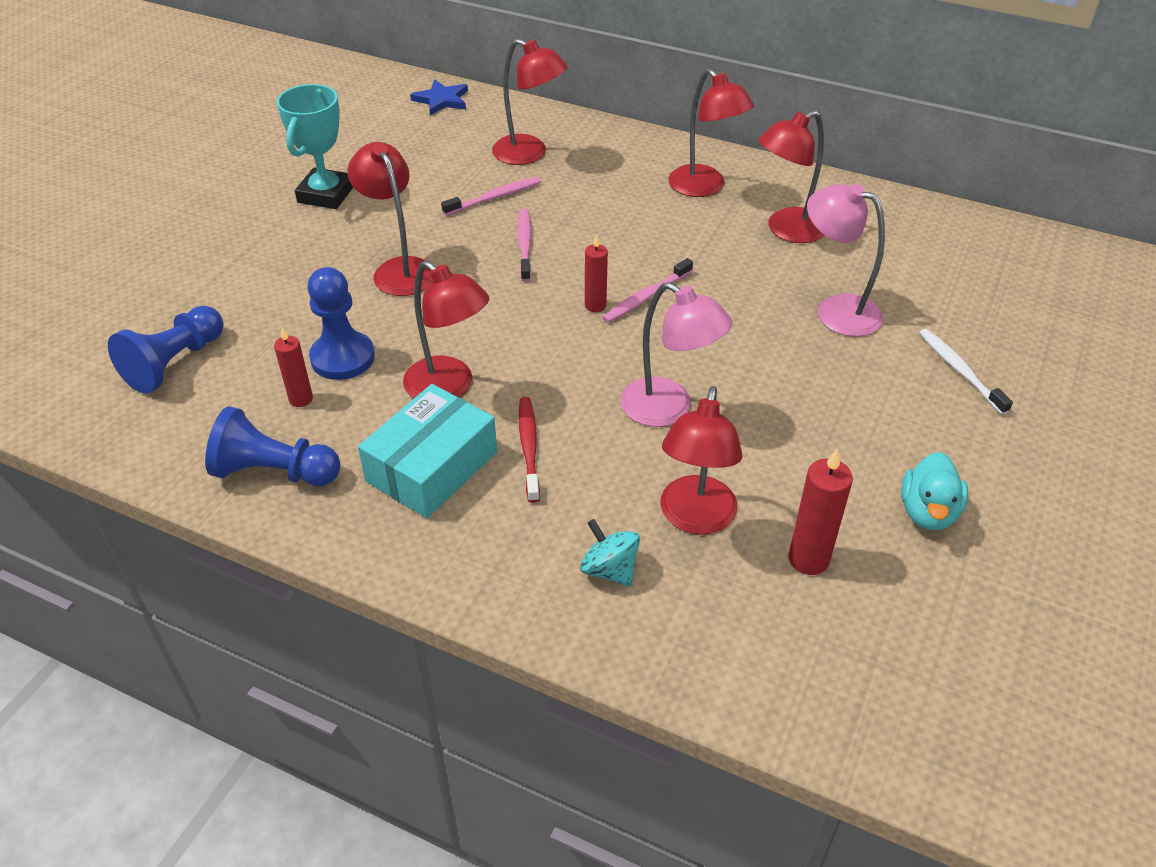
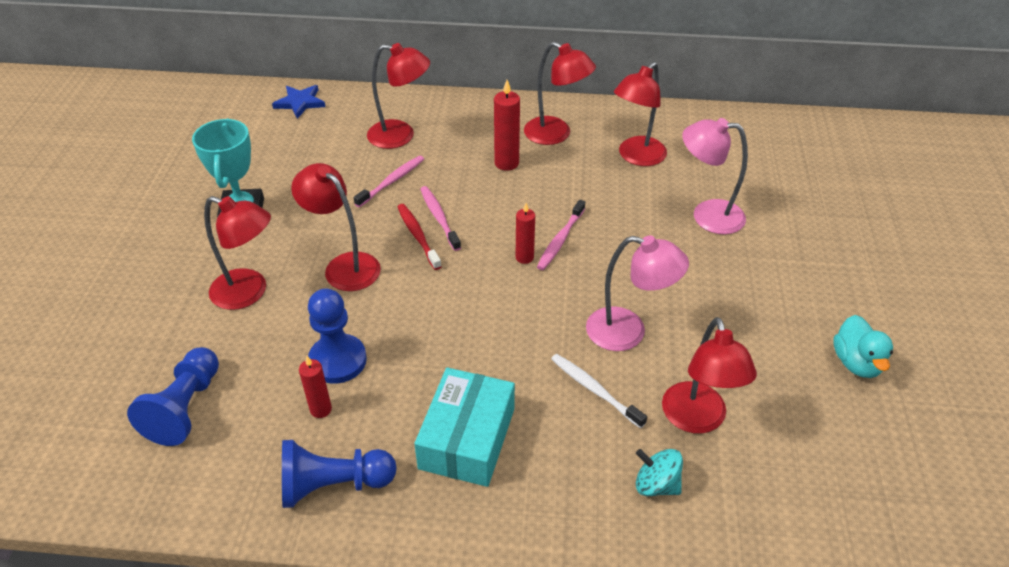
camera: 20 degrees left, 0 degrees up
(449, 387) = (444, 362): red lamp -> red lamp (249, 293)
(529, 448) = (537, 397): red toothbrush -> red toothbrush (418, 236)
(808, 559) = (795, 428): red candle -> red candle (506, 163)
(960, 371) = (818, 242): white toothbrush -> white toothbrush (595, 390)

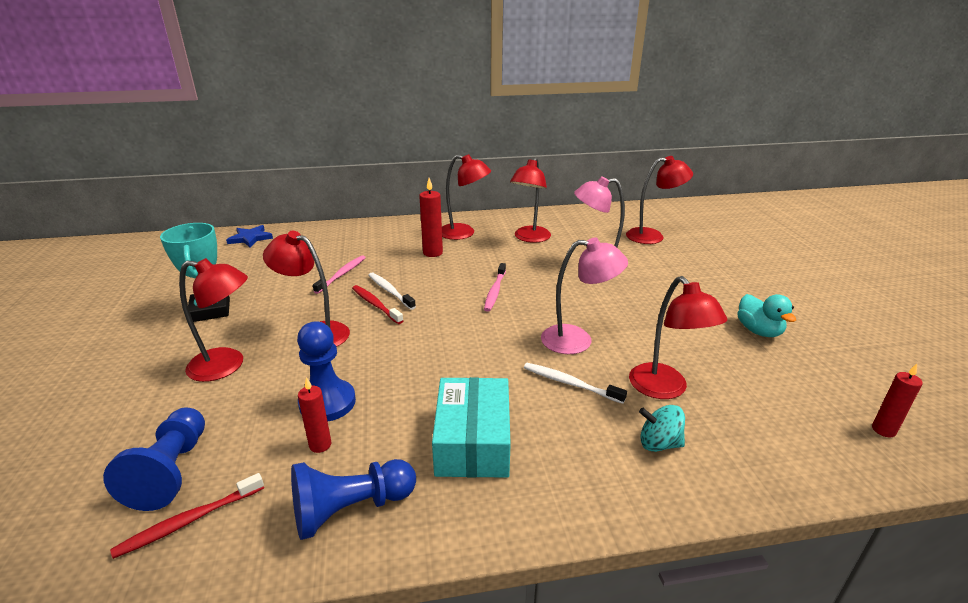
camera: 15 degrees left, 15 degrees down
(196, 463) = (189, 520): none -> red toothbrush
(400, 136) = (341, 247): red lamp -> red lamp (652, 236)
(439, 218) = (390, 291): pink toothbrush -> white toothbrush
(524, 257) = (471, 306): red candle -> red candle (883, 430)

